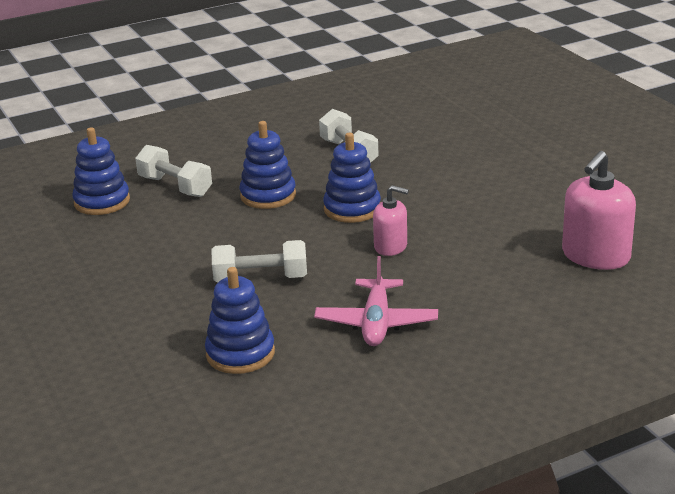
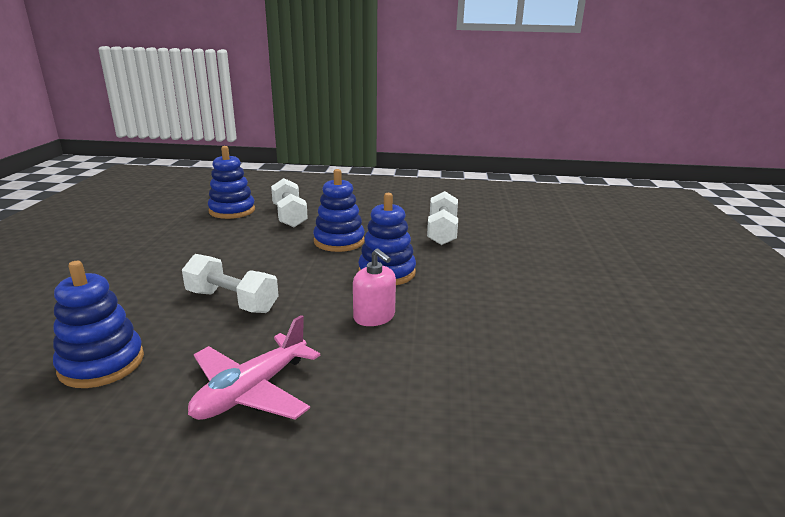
camera: 30 degrees right, 5 degrees down
(595, 256) = (588, 423): pink soap dispenser -> none

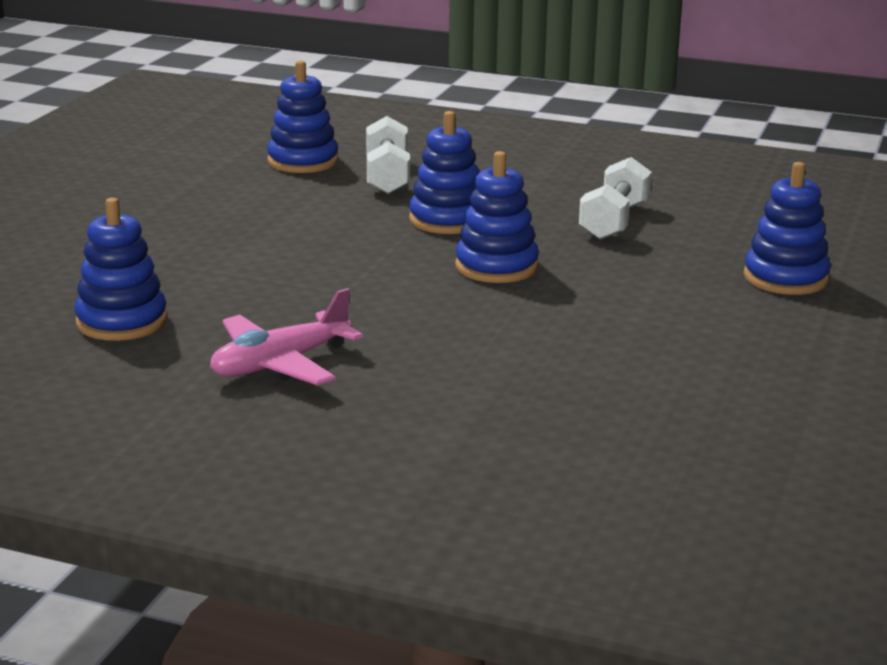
camera: 15 degrees right, 0 degrees up
(232, 301) = (277, 278): white dumbbell -> none
(374, 317) = (452, 314): pink soap dispenser -> none
(569, 259) = (785, 278): none -> blue stacking toy

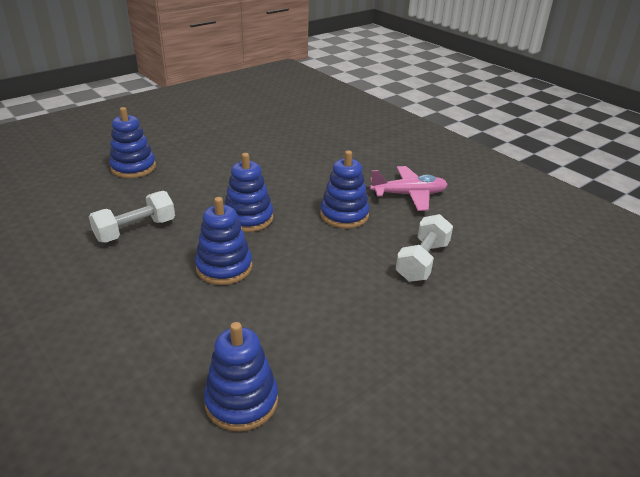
camera: 150 degrees left, 10 degrees up
(122, 322) = (476, 245): blue stacking toy -> blue stacking toy (344, 215)
(387, 177) = (201, 340): white dumbbell -> white dumbbell (422, 261)

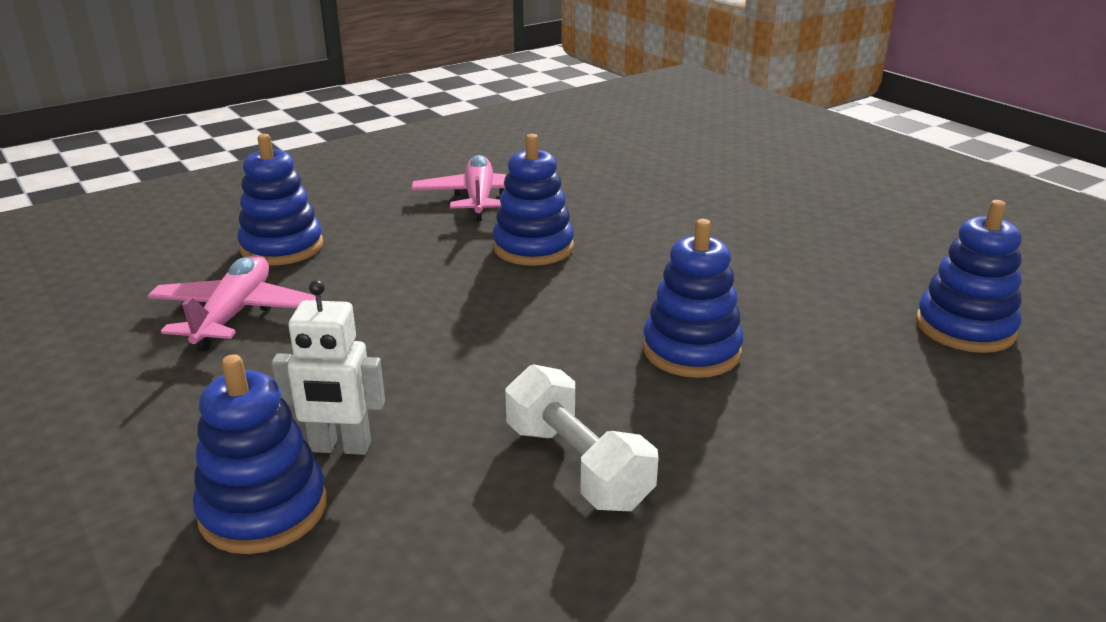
camera: 85 degrees left, 5 degrees down
(165, 177) = (340, 447): none -> white robot
(248, 218) = (537, 331): blue stacking toy -> blue stacking toy (282, 247)
(267, 145) = (234, 314): none -> pink plane
(422, 261) = (651, 204): white dumbbell -> none

